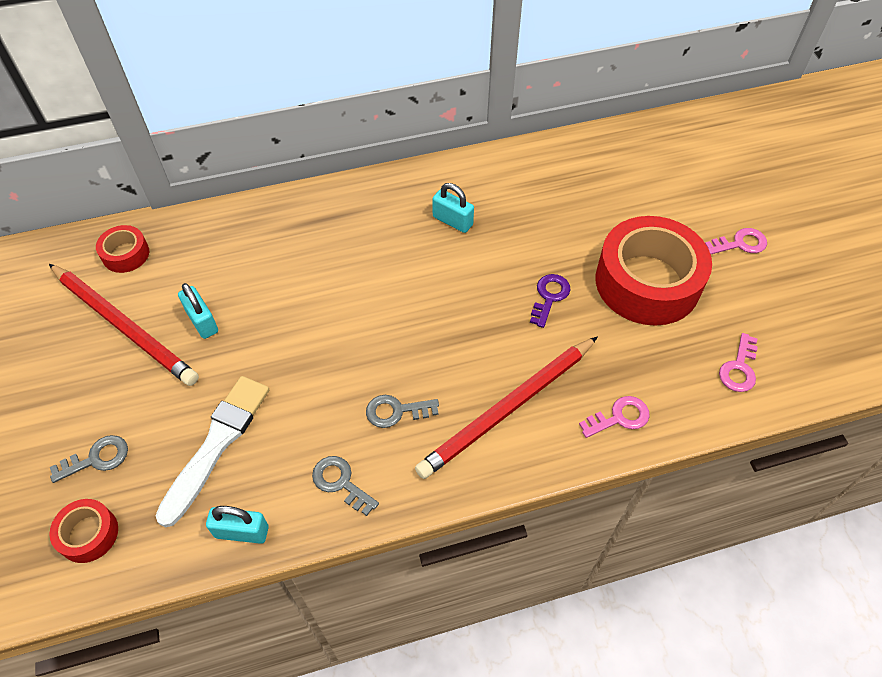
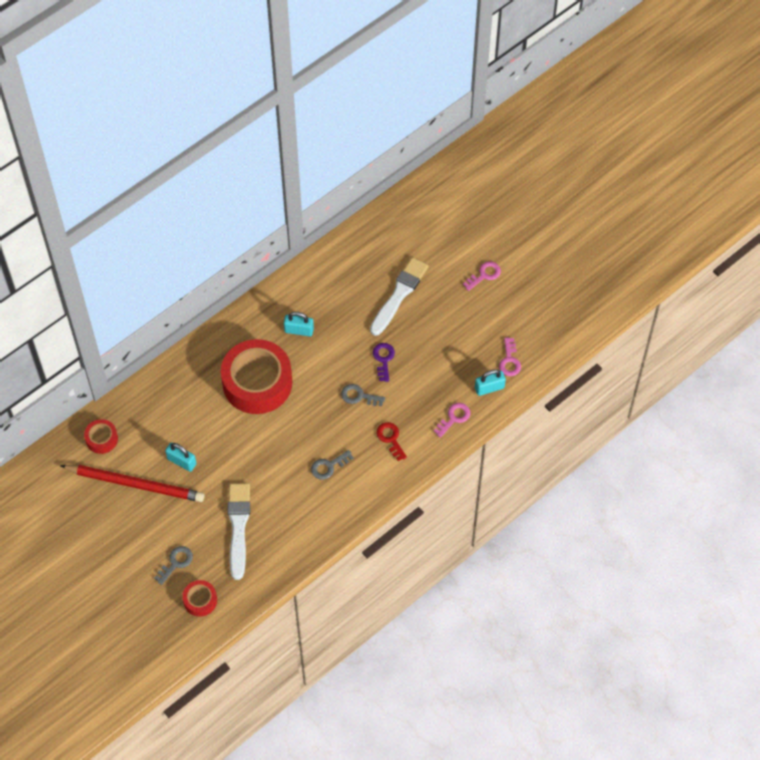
camera: 25 degrees left, 5 degrees up
(242, 532) = (281, 564): turquoise padlock -> turquoise padlock (489, 388)
(340, 482) = (319, 517): grey key -> grey key (359, 396)
(508, 409) = (390, 439): red pencil -> red key
(608, 226) = (399, 294): none -> white brush
(647, 282) = (438, 325): red tape -> red tape (257, 383)

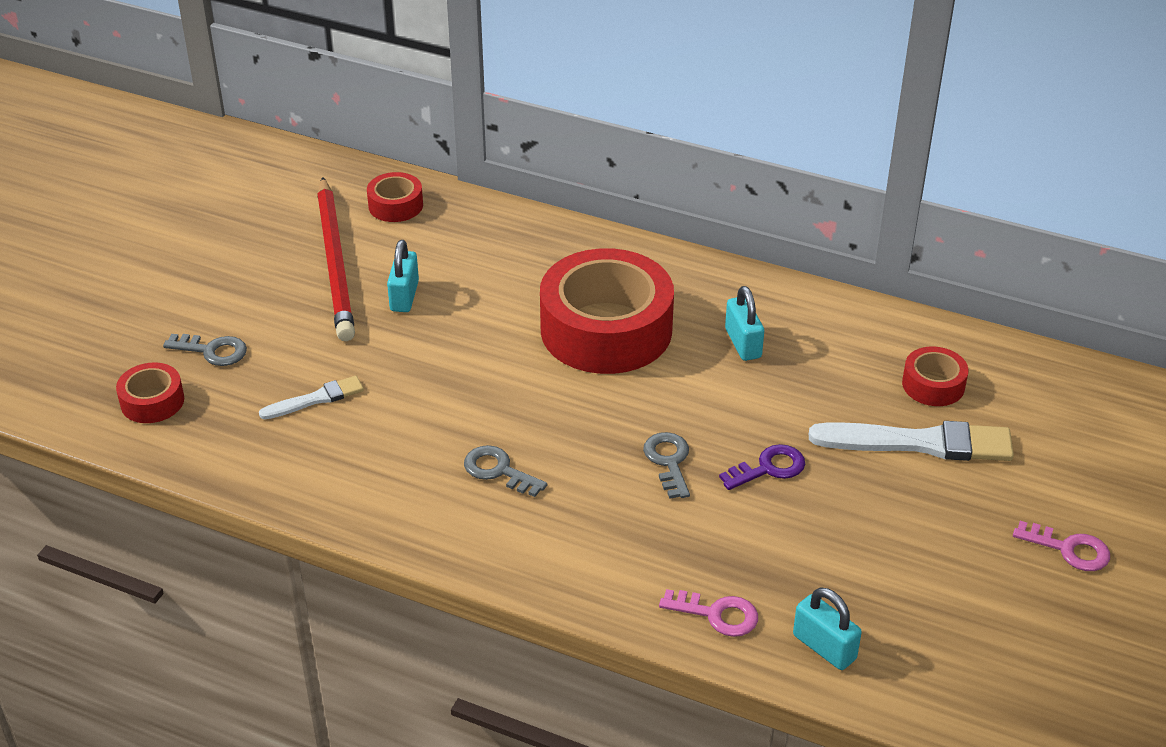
camera: 65 degrees right, 20 degrees down
(238, 527) = (315, 399): white brush -> white brush, size x0.54
(367, 269) = (933, 385): none -> red tape
(390, 439) = (609, 535): red key -> none
(509, 361) = (911, 658): pink key -> none

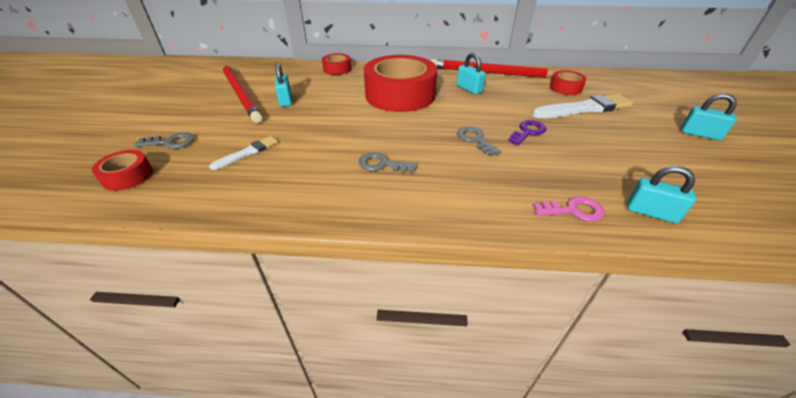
camera: 20 degrees left, 0 degrees up
(395, 205) = (266, 70): red tape -> red tape (337, 69)
(820, 309) = (491, 73): none -> red pencil
(1069, 549) = (700, 134): pink key -> turquoise padlock

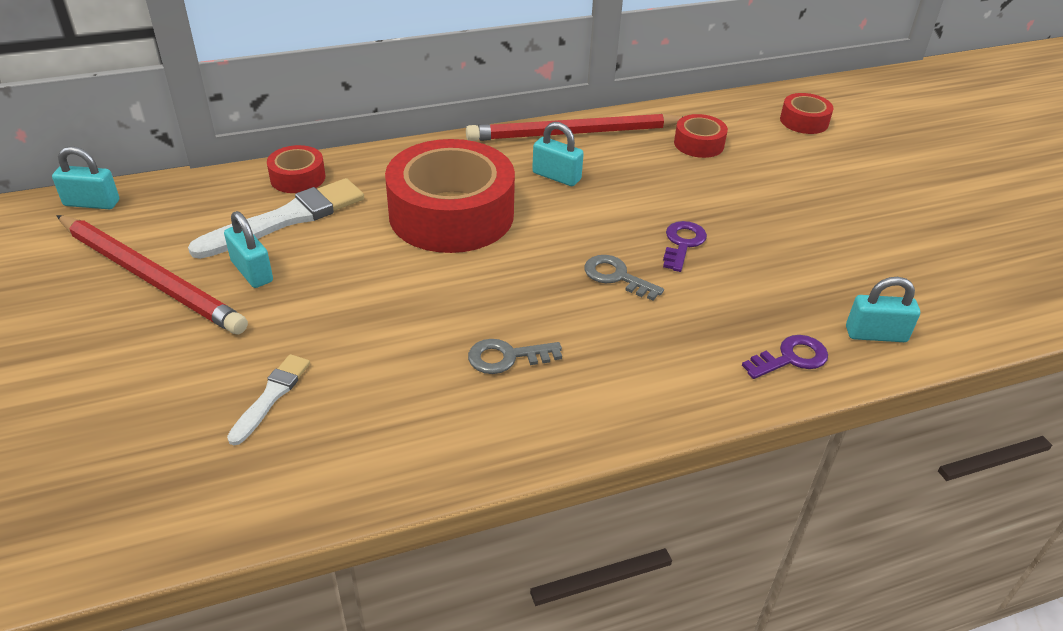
camera: 25 degrees left, 0 degrees up
(128, 176) = (88, 502): red tape -> red tape (804, 121)
(171, 142) = (105, 415): grey key -> none
(573, 210) = (791, 358): pink key -> purple key
(584, 108) = (740, 180): white brush -> white brush (286, 219)
(700, 134) = (895, 194): turquoise padlock -> turquoise padlock (92, 203)

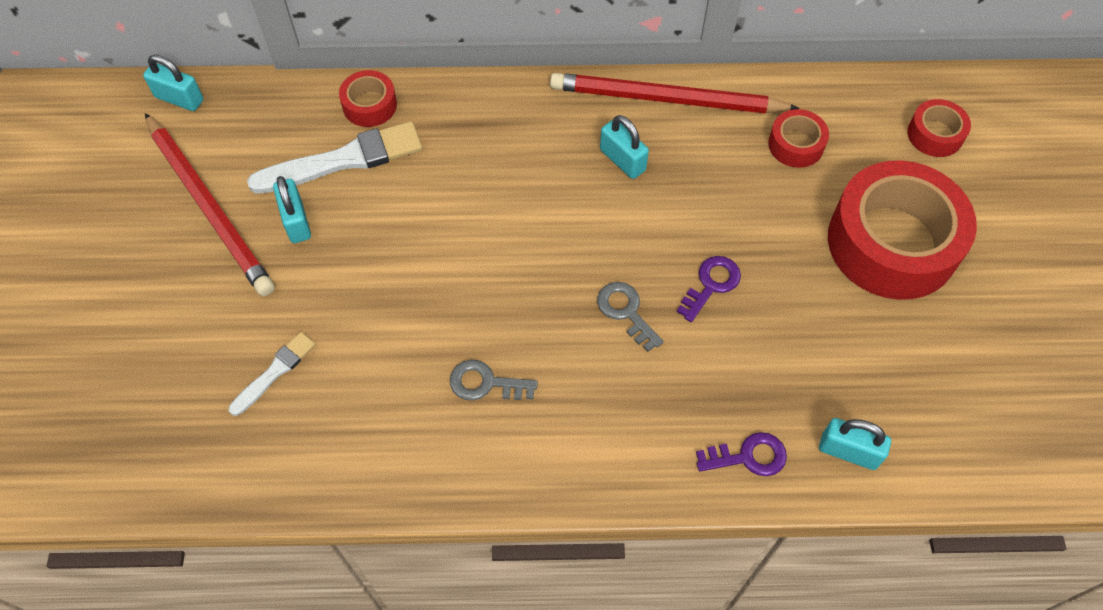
camera: 20 degrees right, 20 degrees up
(451, 214) = (499, 189): red tape -> red tape (892, 243)

